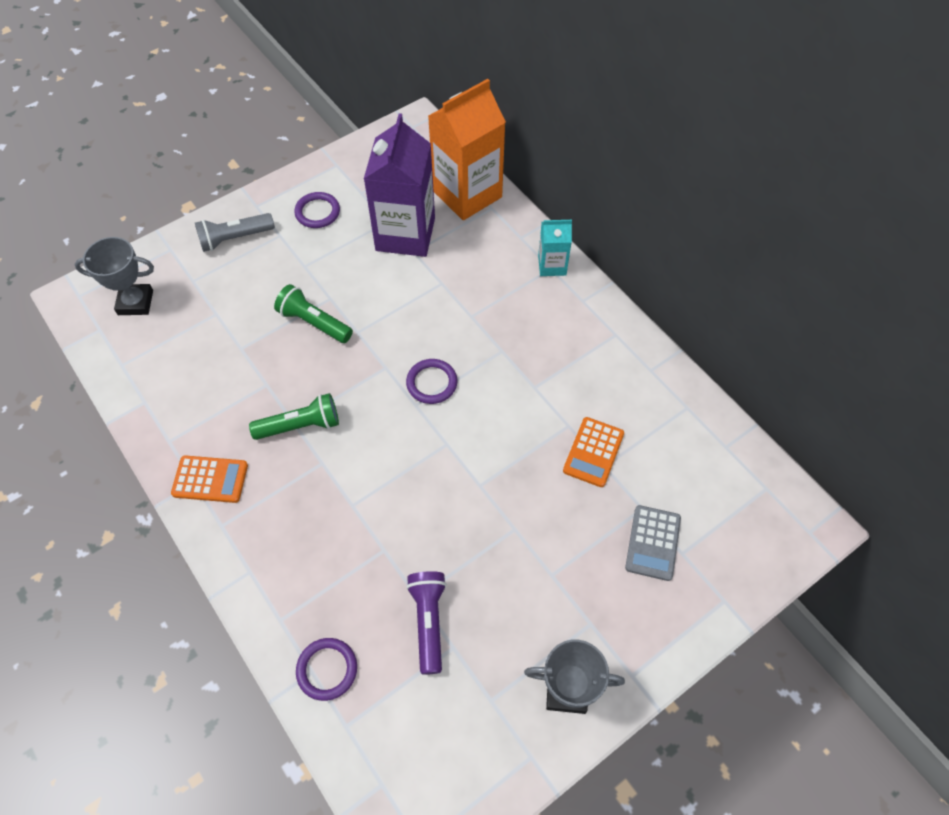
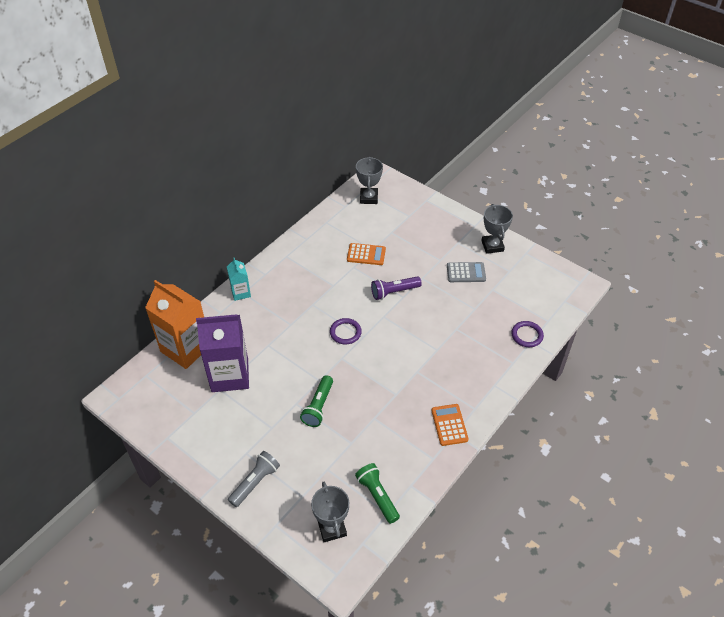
camera: 105 degrees left, 10 degrees down
(234, 238) = (255, 482): grey flashlight -> grey flashlight turned 105 degrees counterclockwise
(300, 426) = (397, 390): green flashlight -> green flashlight (377, 496)
(317, 212) = (218, 435): purple ring -> none
(429, 621) = (484, 301): purple flashlight -> purple flashlight (394, 292)
(653, 543) = (408, 226): grey calculator -> grey calculator (466, 272)
(744, 493) = (369, 198): none -> grey trophy

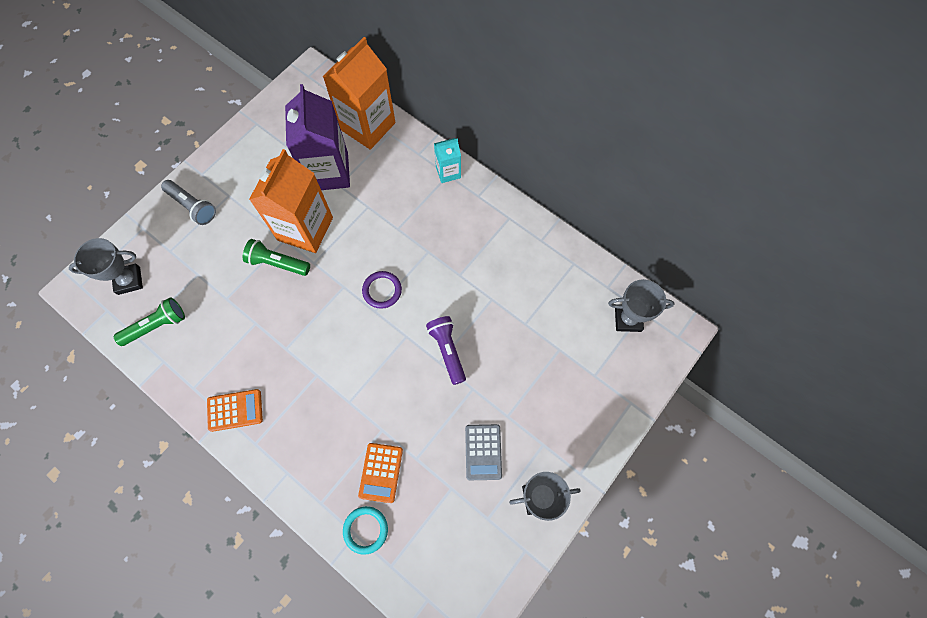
camera: 90 degrees right, 20 degrees up
(286, 388) = (305, 229): none -> orange carton
(366, 254) = (515, 315): orange calculator -> orange calculator (381, 472)
(527, 335) = (365, 530): purple ring -> turquoise ring

